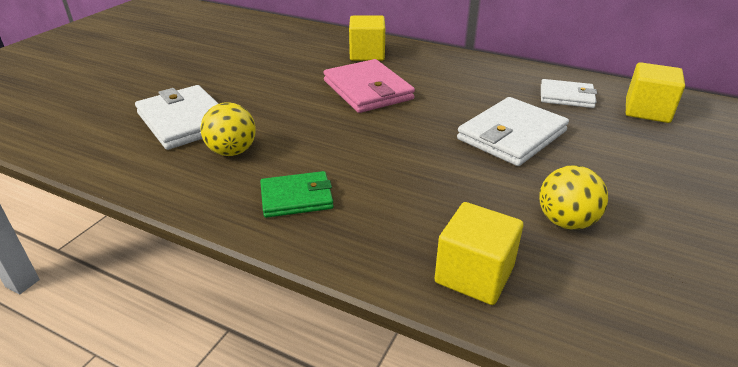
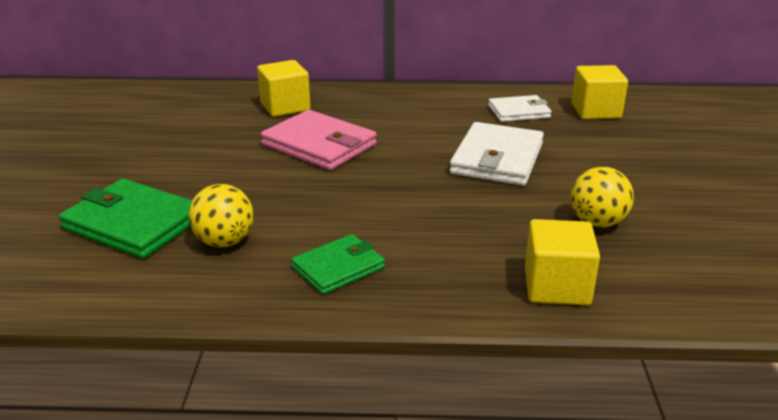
camera: 25 degrees left, 5 degrees down
(185, 121) = (133, 223): white wallet -> green wallet

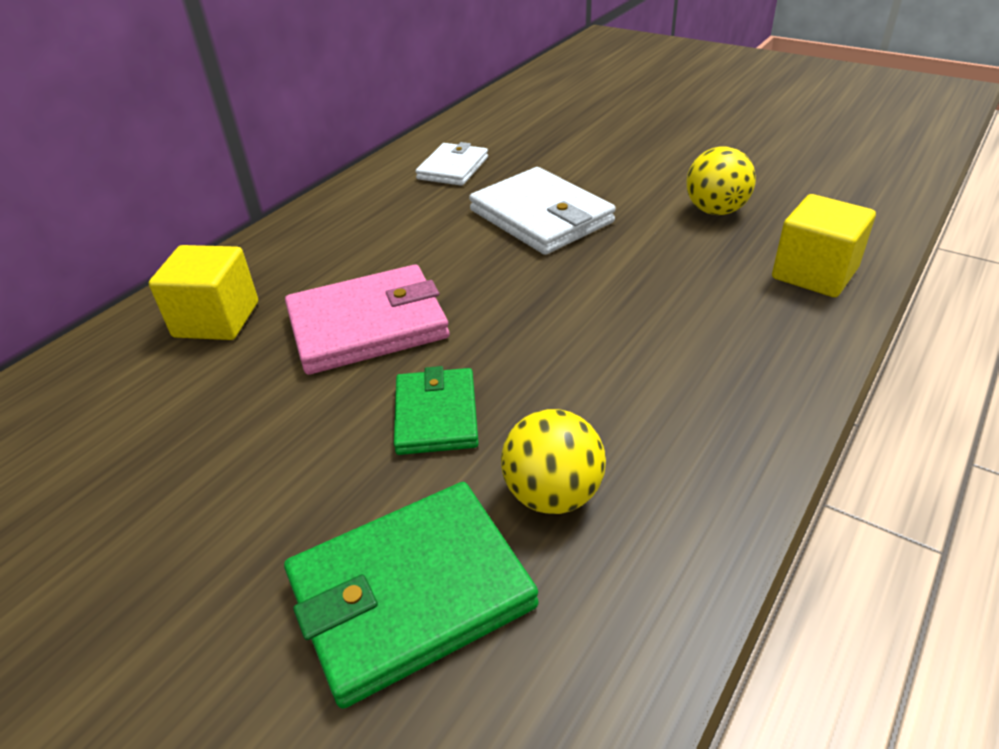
camera: 55 degrees left, 10 degrees up
(338, 267) = (691, 406): green wallet -> green wallet (436, 415)
(595, 111) = (502, 131): yellow cube -> none

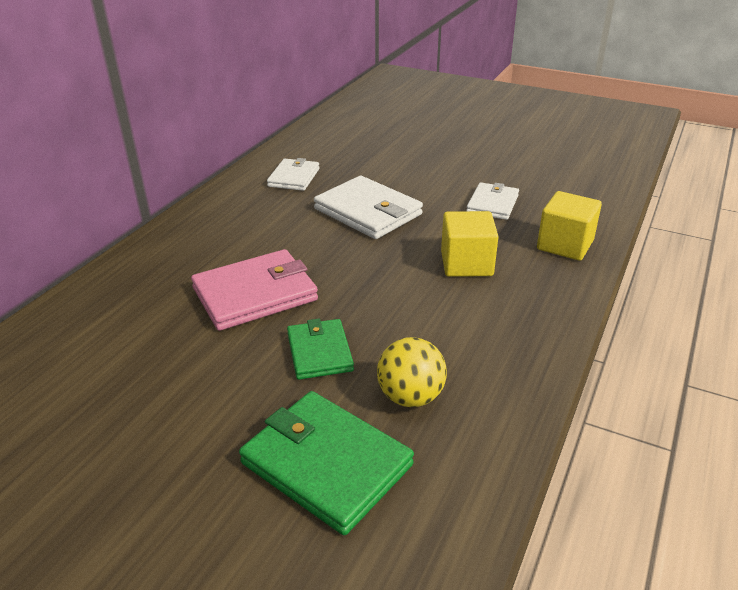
camera: 10 degrees left, 5 degrees down
(216, 319) = (137, 296): yellow cube -> yellow cube (466, 264)
(410, 593) = (326, 464): green wallet -> green wallet turned 75 degrees clockwise
(715, 211) = (492, 204): yellow ball -> white wallet

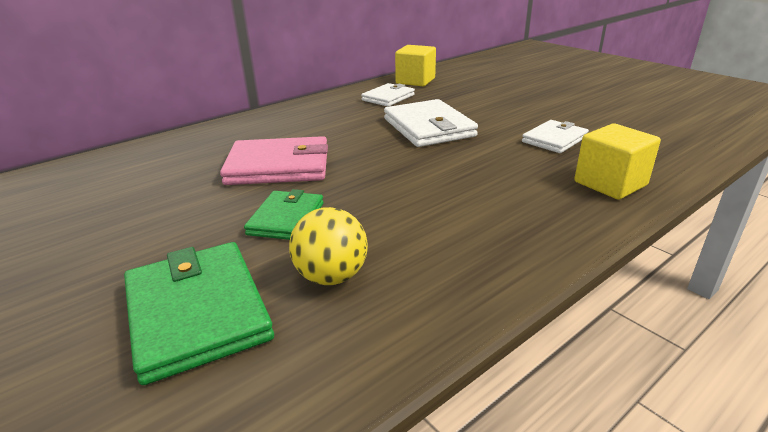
camera: 25 degrees right, 5 degrees down
(466, 264) = (488, 180): yellow cube -> yellow cube (415, 81)

